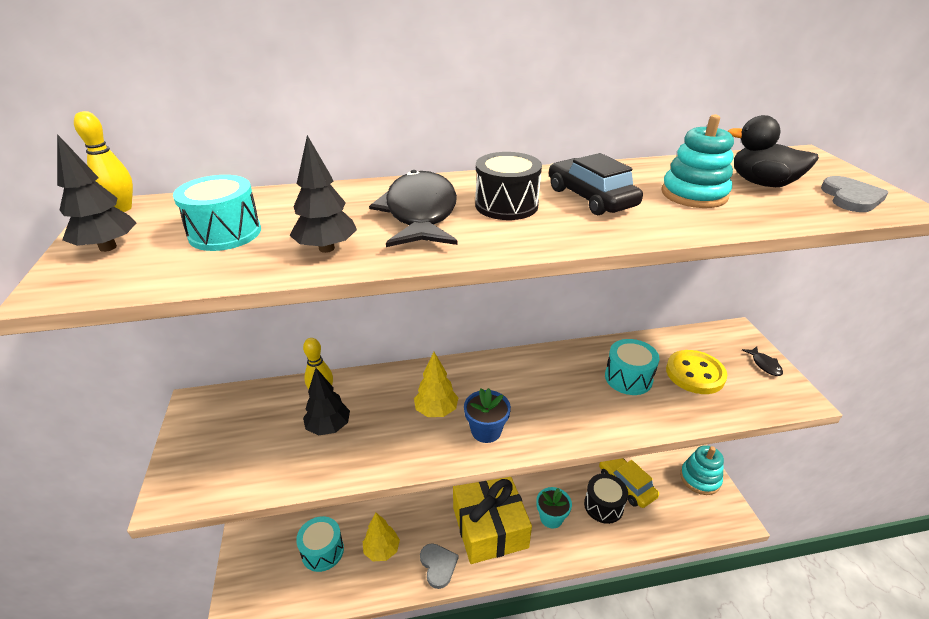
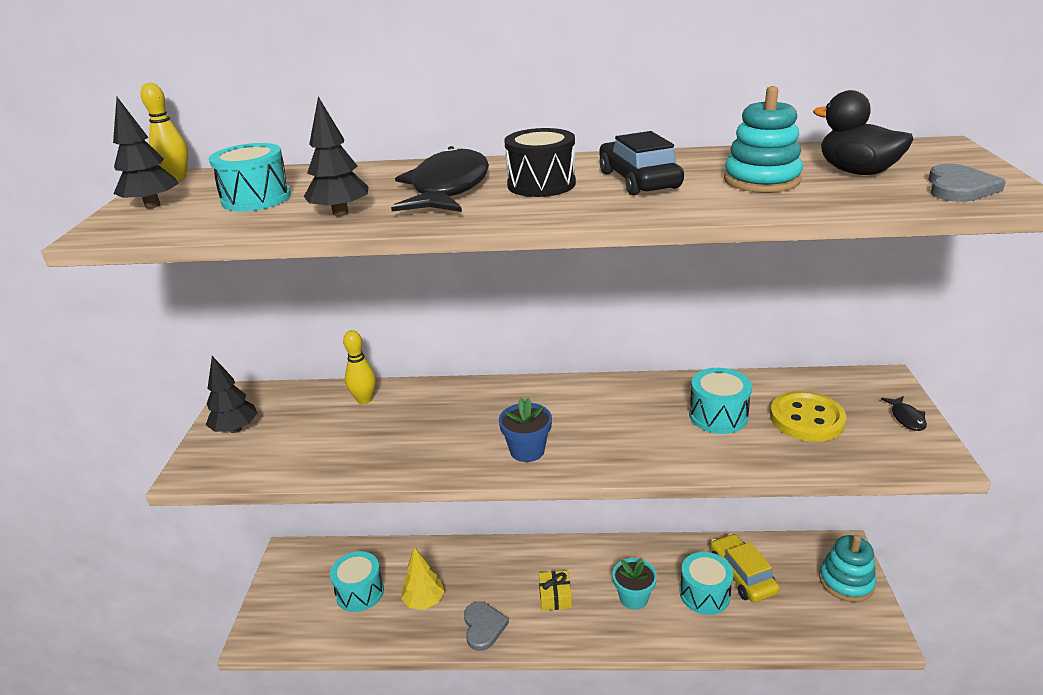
camera: 15 degrees right, 5 degrees down
(329, 427) = (361, 429): black tree -> black tree (235, 429)
(436, 411) = (479, 426): yellow tree -> none
(490, 527) = (555, 596): yellow gift -> yellow gift, size x0.41
(603, 506) = (704, 594): black drum -> turquoise drum

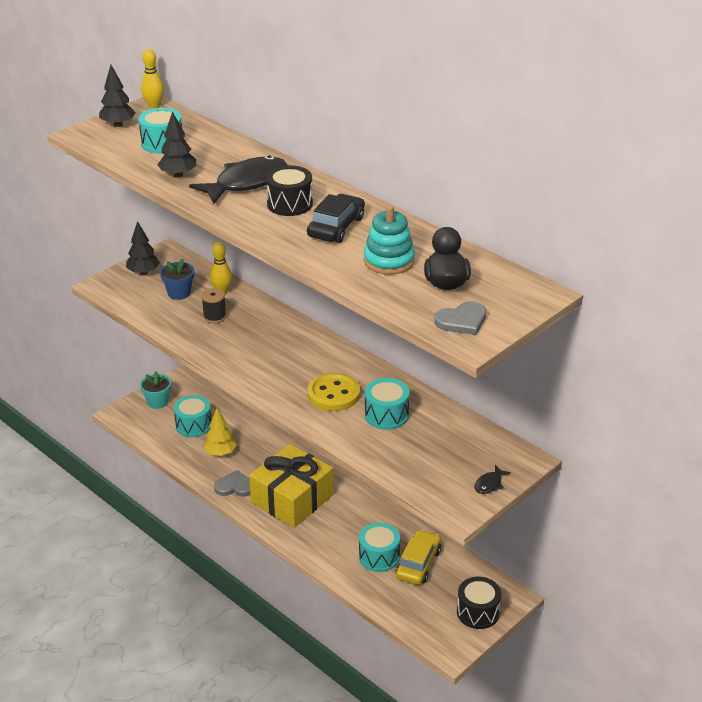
camera: 40 degrees right, 5 degrees up
(393, 427) = (214, 317): none -> black spool
(483, 627) = (234, 486): grey heart -> grey heart turned 120 degrees counterclockwise
(527, 450) = (259, 370): blue flower pot -> blue flower pot (179, 293)
(555, 596) = (292, 498): yellow gift -> yellow gift, size x2.45
(633, 597) = (335, 529): turquoise flower pot -> turquoise flower pot (157, 402)
(806, 419) = (431, 448): yellow button -> yellow button (333, 394)
(846, 581) = (478, 612): turquoise stacking toy -> black drum

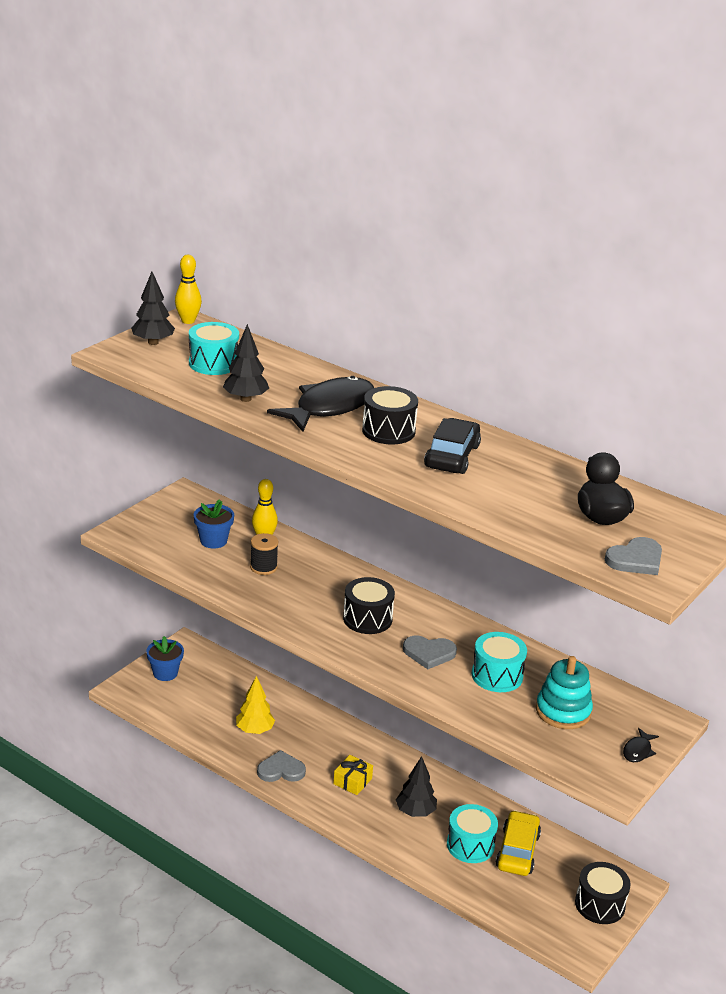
camera: 10 degrees left, 5 degrees down
(143, 272) = (164, 518): black tree -> black tree (415, 812)
(157, 402) = (165, 673): turquoise flower pot -> blue flower pot
(193, 425) = (215, 699): turquoise drum -> none
(290, 363) = (367, 619): none -> black drum
(292, 498) = (352, 781): yellow gift -> yellow gift, size x0.41
(333, 394) = (429, 653): yellow button -> grey heart
(389, 261) = (527, 493): turquoise stacking toy -> turquoise stacking toy (563, 711)

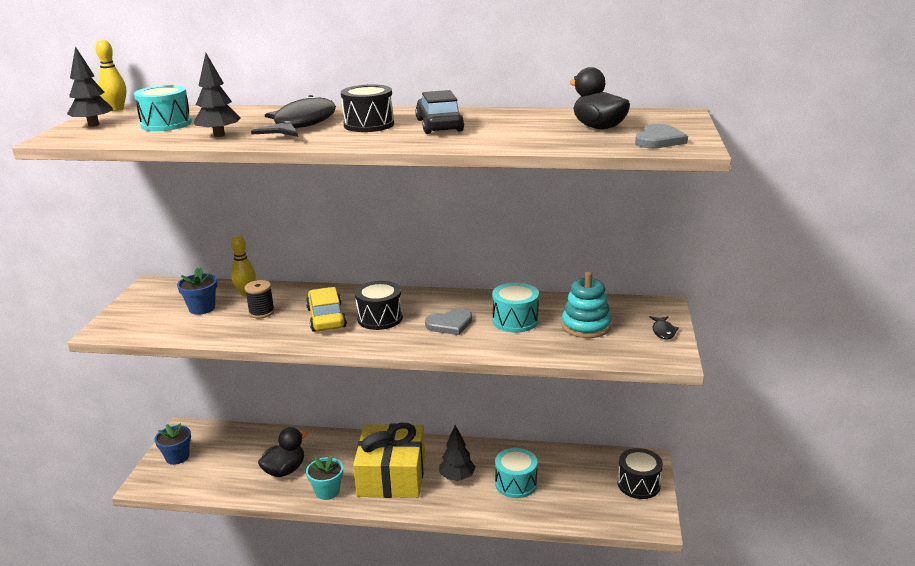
camera: 25 degrees left, 5 degrees down
(254, 730) = (284, 470): yellow tree -> black duck
(281, 770) = (327, 491): grey heart -> turquoise flower pot
(352, 781) = (392, 475): yellow gift -> yellow gift, size x2.45
(517, 851) = (552, 473): yellow car -> yellow car (326, 318)

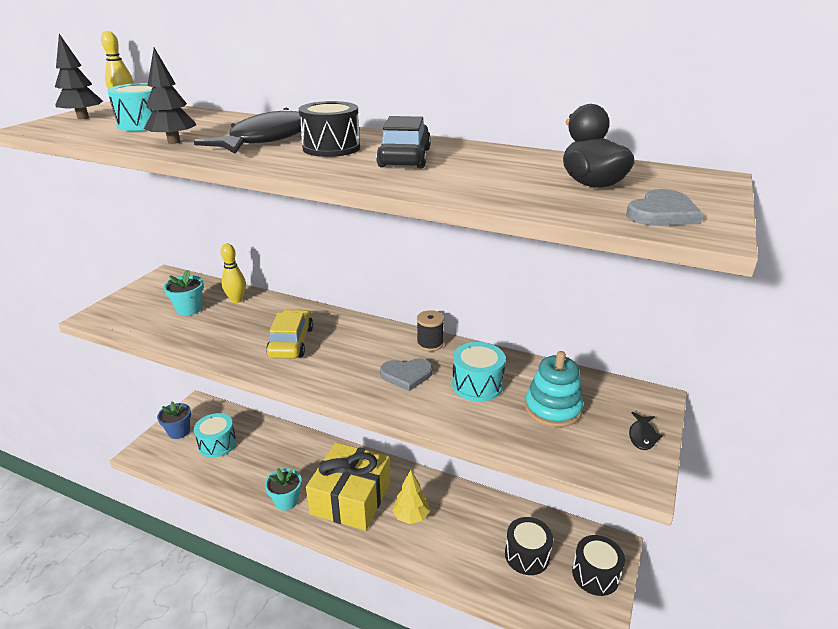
camera: 15 degrees right, 5 degrees up
(202, 308) = (189, 309): blue flower pot -> turquoise flower pot
(261, 312) = (237, 324): black spool -> black spool (430, 344)
(284, 470) = (259, 468): black duck -> none
(380, 318) = (341, 353): black drum -> black drum (527, 555)
(457, 477) = (411, 516): black tree -> yellow tree
(516, 483) = (466, 539): turquoise drum -> turquoise drum (217, 444)

